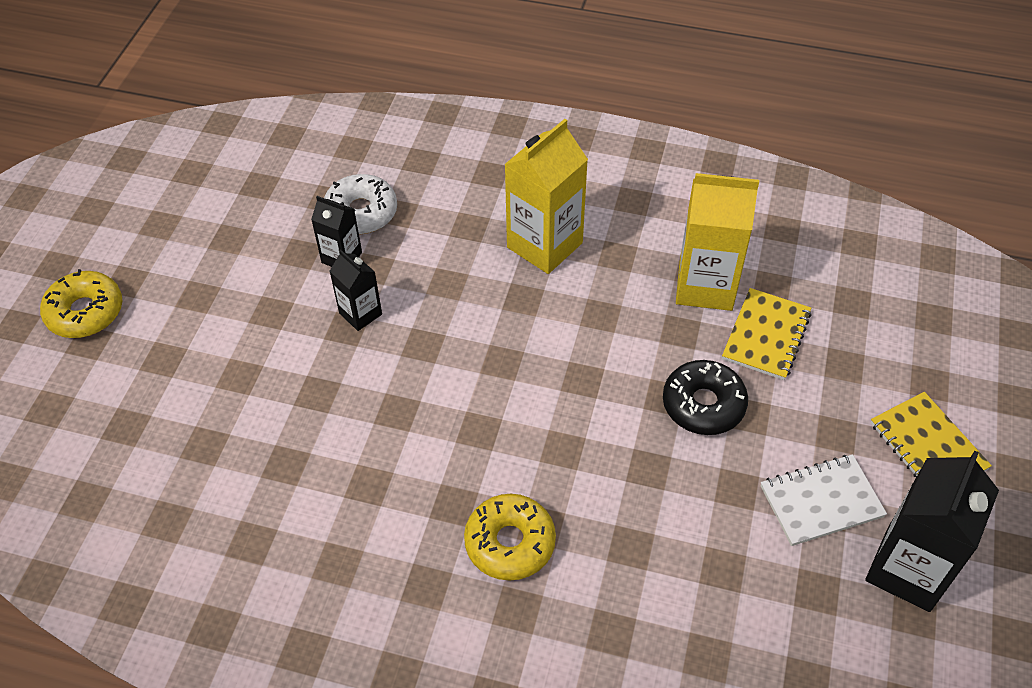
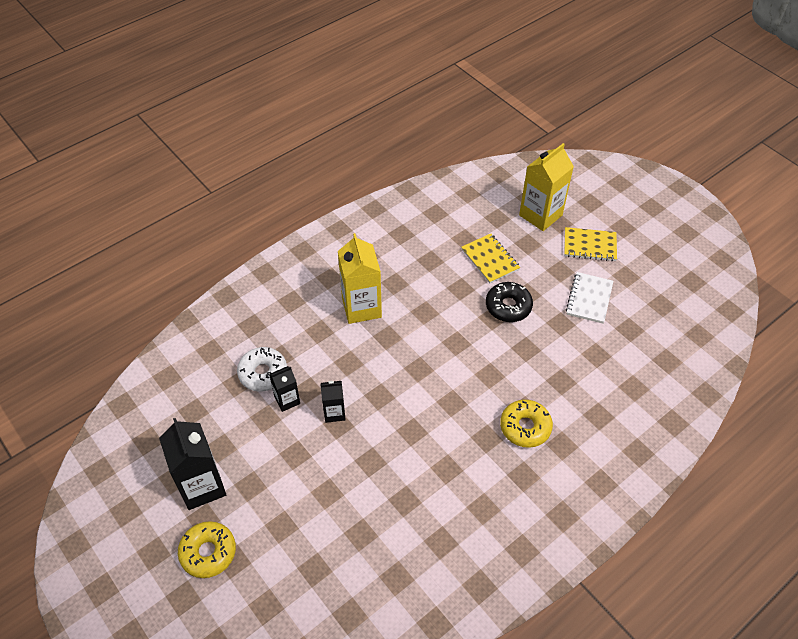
camera: 55 degrees left, 0 degrees up
(705, 286) = (443, 262): yellow carton -> yellow carton (540, 215)
(908, 569) = (641, 293): black carton -> black carton (202, 486)

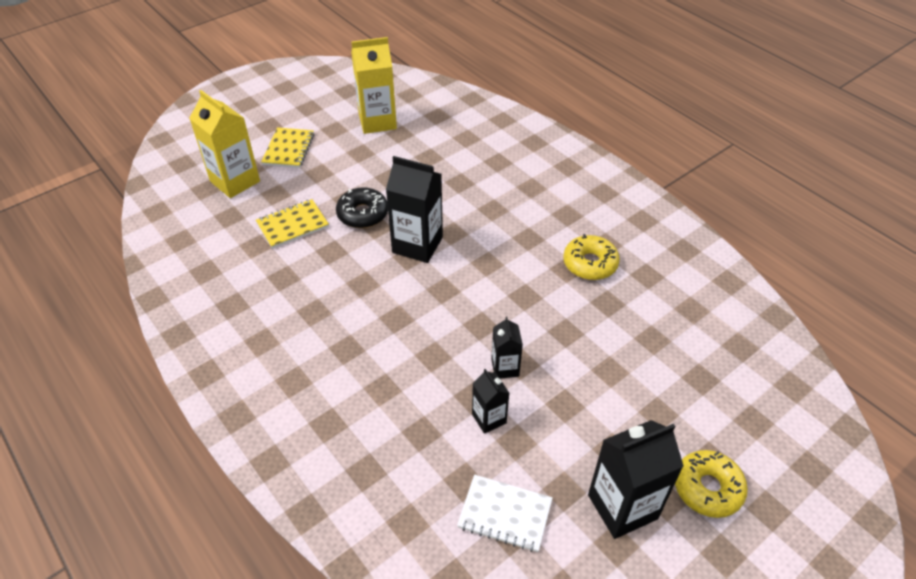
camera: 90 degrees left, 5 degrees down
(263, 373) = (448, 450): white donut -> none
(361, 307) = (348, 344): yellow carton -> yellow carton (377, 121)
(472, 348) = (417, 245): none -> black carton
(525, 427) = (514, 210): yellow donut -> yellow donut (590, 263)
(589, 299) = (359, 156): white notebook -> white notebook (505, 514)

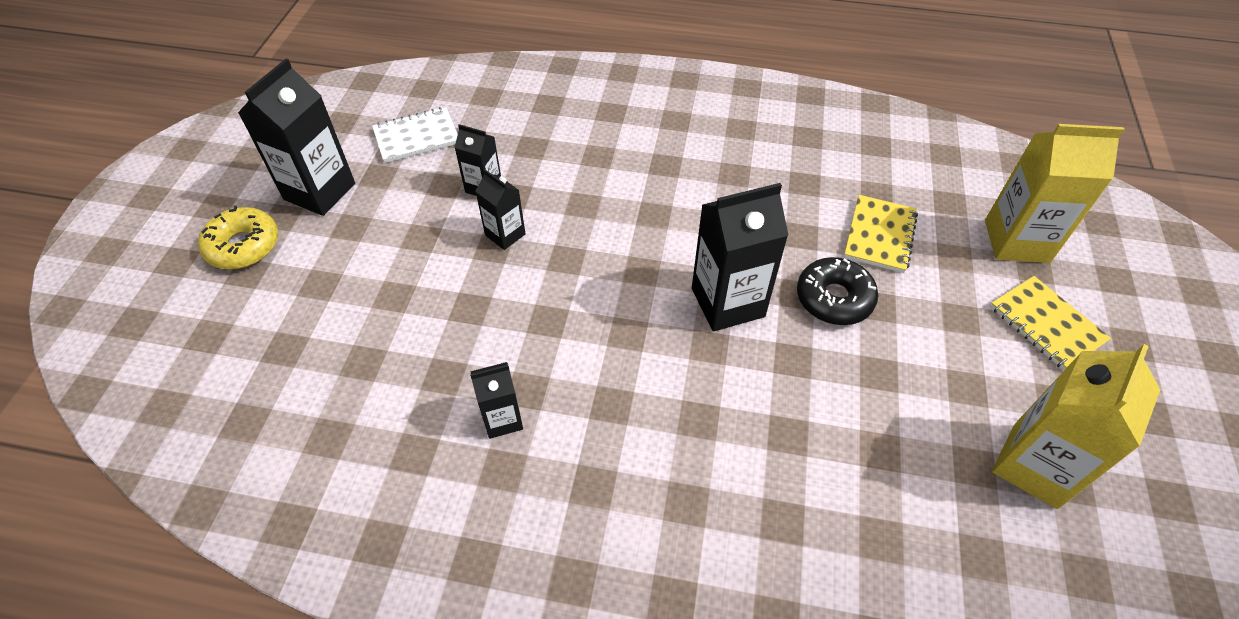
camera: 140 degrees right, 5 degrees up
(590, 263) = (502, 419): yellow donut -> black carton

